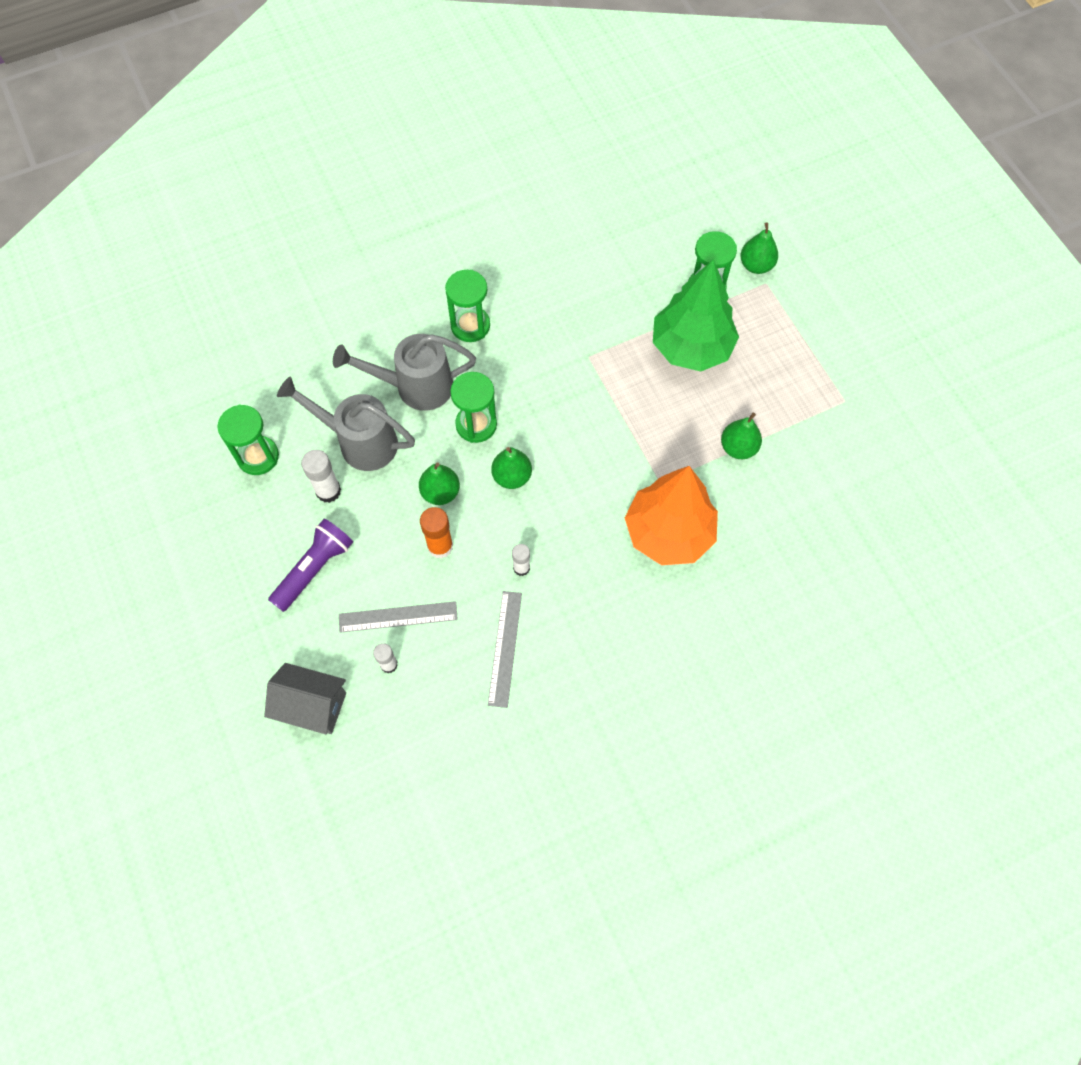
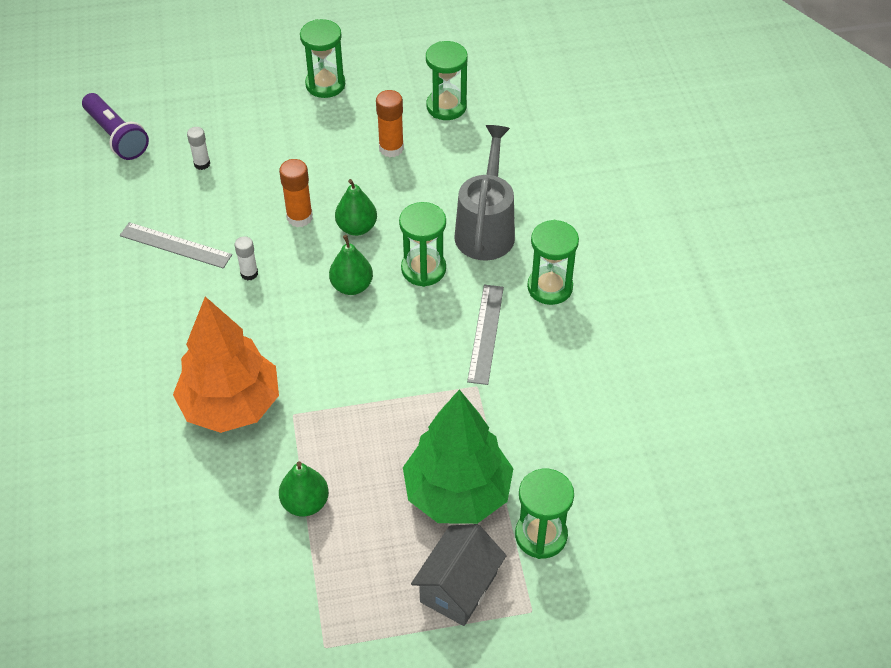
camera: 105 degrees right, 15 degrees down
(244, 580) = (325, 84): none -> green hourglass
(312, 706) = (191, 111): grey house -> grey house (458, 587)
(314, 569) = (316, 129): purple flashlight -> purple flashlight (116, 136)
(328, 491) = (391, 148): white glue stick -> orange glue stick
(360, 442) = (436, 178): grey watering can -> none
(398, 617) = (243, 177): grey ruler -> grey ruler (485, 333)
(756, 265) = (563, 607): green pear -> none

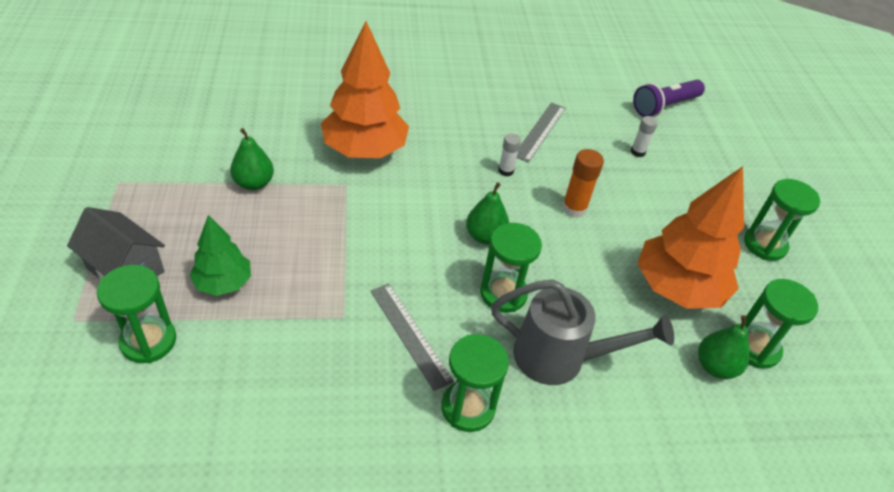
camera: 90 degrees right, 5 degrees down
(356, 227) = (561, 248): green pear -> green pear (715, 366)
(391, 148) = (677, 288): orange glue stick -> orange tree
(457, 493) = (223, 283): green tree -> green tree, size x0.56
(485, 333) = (410, 334): grey ruler -> grey ruler turned 45 degrees clockwise

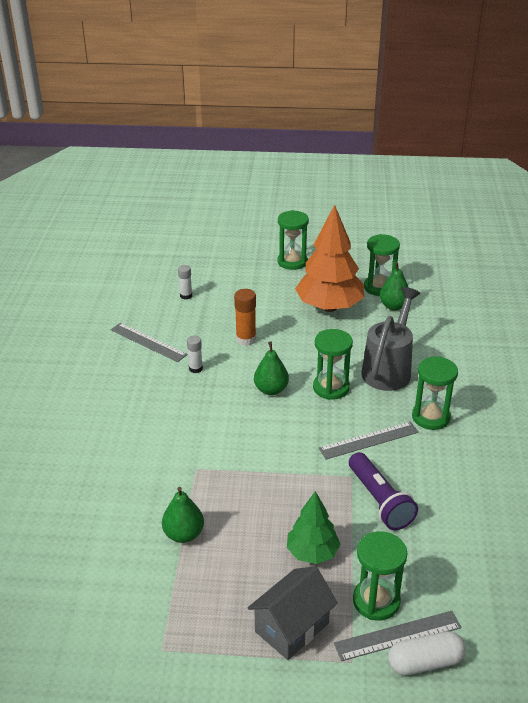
camera: 75 degrees left, 10 degrees down
(56, 386) = (425, 662): none -> white capsule
(97, 361) = (398, 635): none -> grey ruler
(365, 150) = (150, 453): orange tree -> none
(664, 106) = (132, 271): purple flashlight -> purple flashlight (379, 501)

